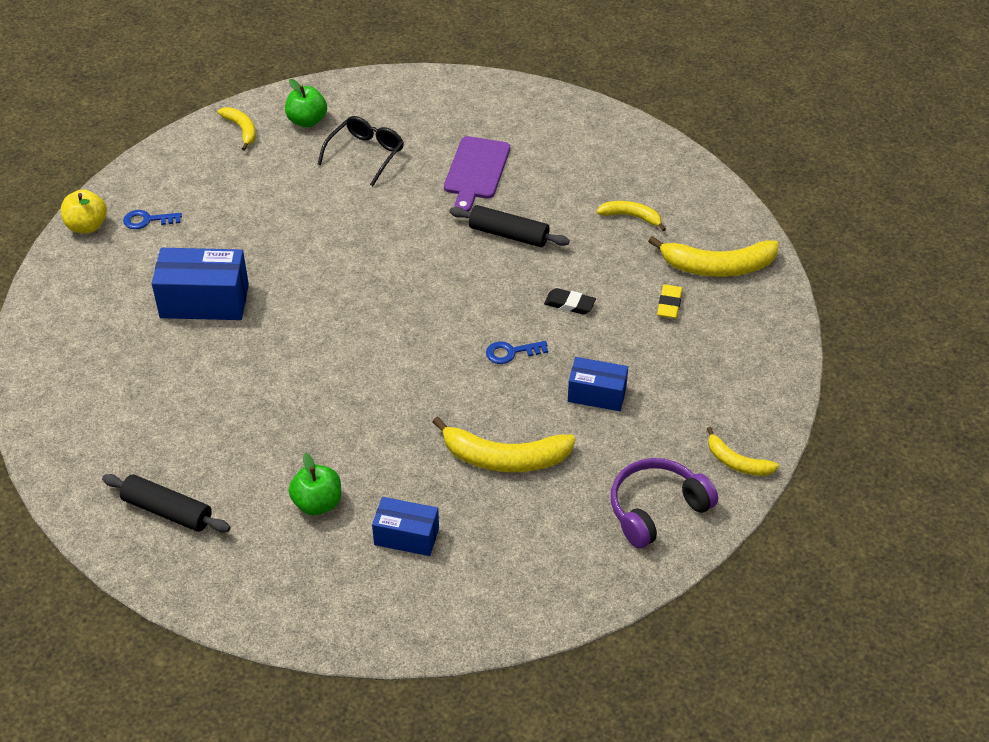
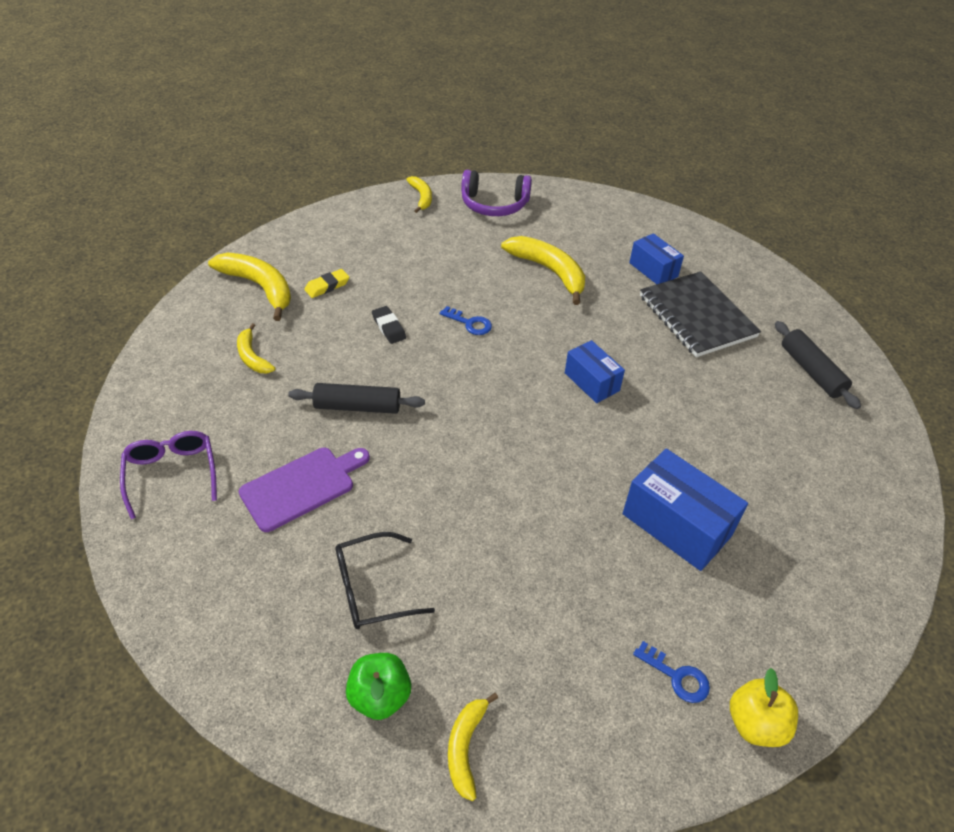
camera: 140 degrees left, 0 degrees up
(317, 503) = (696, 316): green apple -> black notebook
(508, 234) = (357, 406): black rolling pin -> black rolling pin turned 60 degrees counterclockwise
(562, 129) = (172, 474): none -> purple glasses
(597, 394) = (449, 268): blue box -> blue box (591, 382)

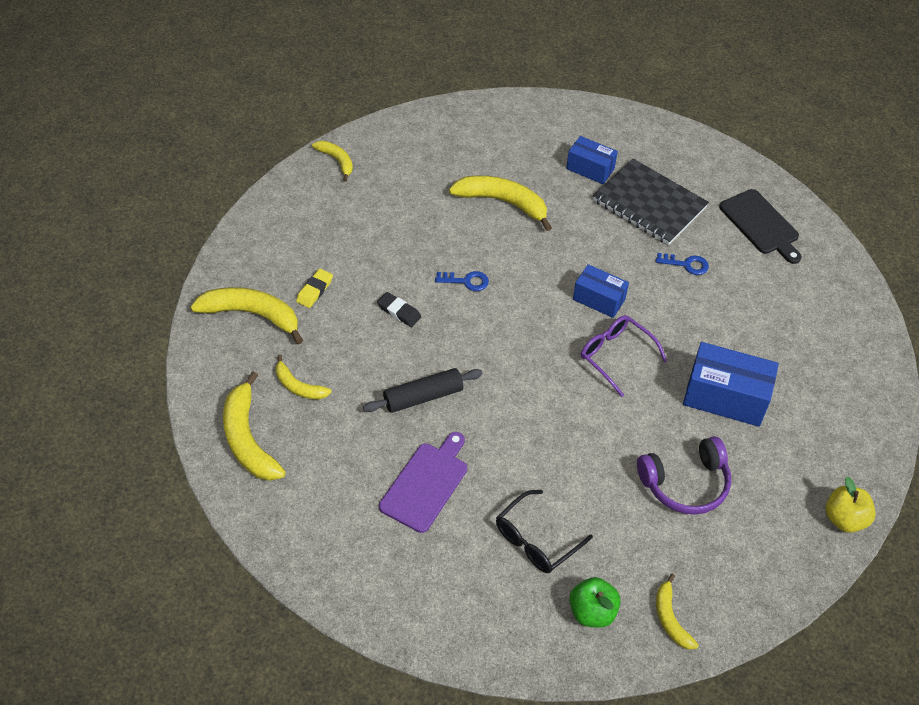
camera: 25 degrees left, 5 degrees up
(172, 474) = (311, 518): purple glasses -> purple glasses (616, 356)
(174, 384) = (248, 439): none -> yellow banana
(494, 204) = (410, 145): purple headphones -> purple headphones (685, 483)
(676, 676) = (780, 509): blue key -> blue key (686, 264)
(811, 371) = (761, 224): black rolling pin -> black cutting board

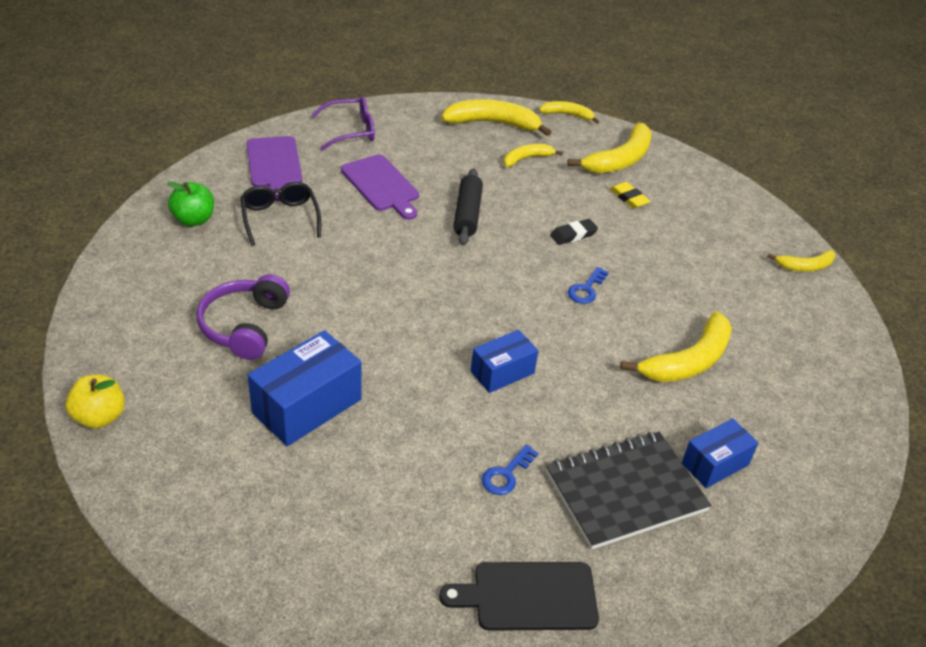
camera: 115 degrees right, 10 degrees down
(457, 597) = (274, 165): none -> purple cutting board
(616, 356) = (420, 350): purple glasses -> purple glasses (350, 131)
(670, 618) = (143, 256): yellow banana -> yellow banana (567, 115)

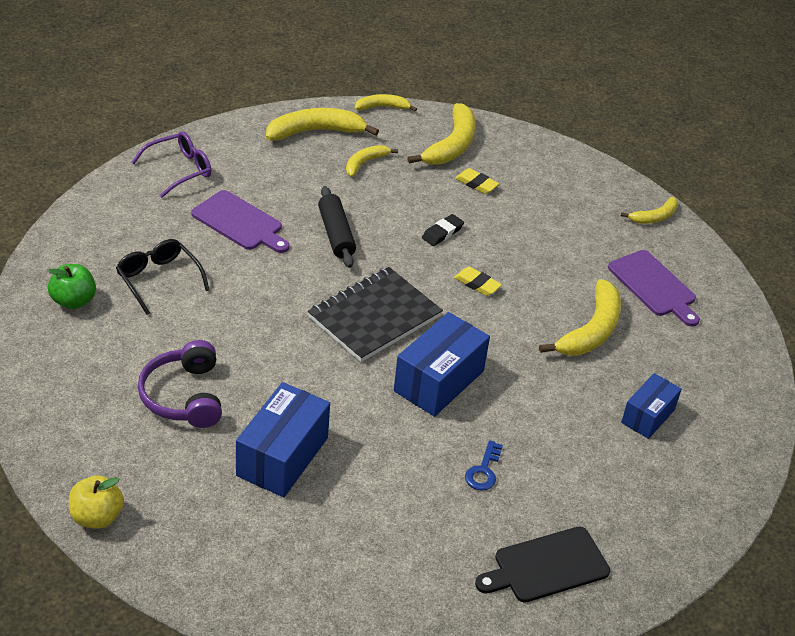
camera: 20 degrees left, 0 degrees up
(274, 165) = (122, 224): purple cutting board -> purple cutting board (654, 286)
(502, 372) = (439, 381): blue box -> blue box, size x1.61
(586, 289) = (477, 284): blue key -> yellow eraser
(625, 491) = (586, 459): black notebook -> black notebook (374, 317)

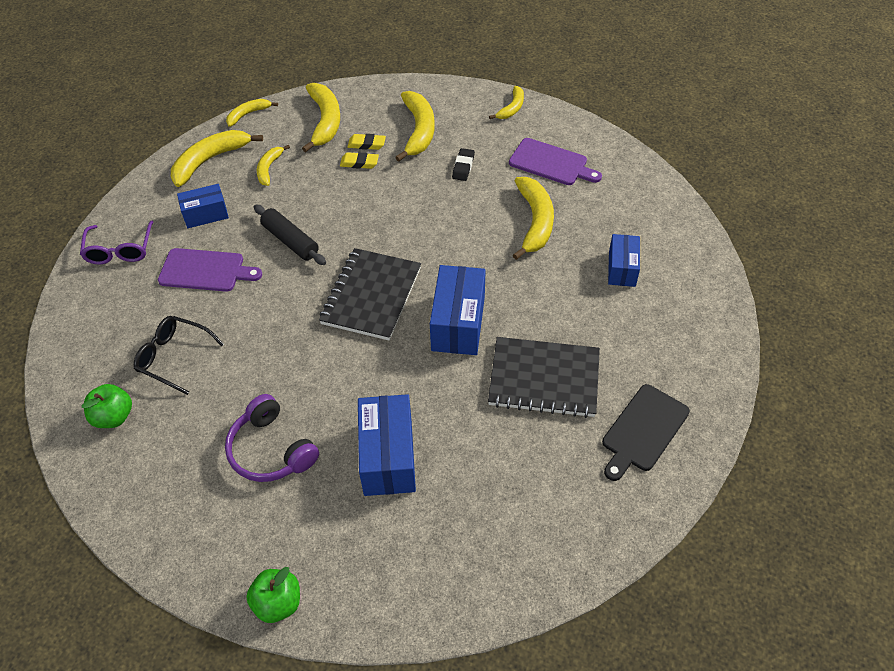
camera: 25 degrees left, 10 degrees up
(97, 517) = (278, 603): yellow apple -> green apple
(179, 170) = (120, 250): purple glasses -> purple glasses turned 150 degrees clockwise
(276, 176) = (206, 214): none -> blue box
(442, 233) = (371, 198): black eraser -> black eraser (463, 167)
(477, 284) = (427, 227): yellow eraser -> yellow eraser (359, 163)
(483, 471) = (544, 379): blue key -> black notebook
(539, 195) = (418, 131): none -> yellow banana

